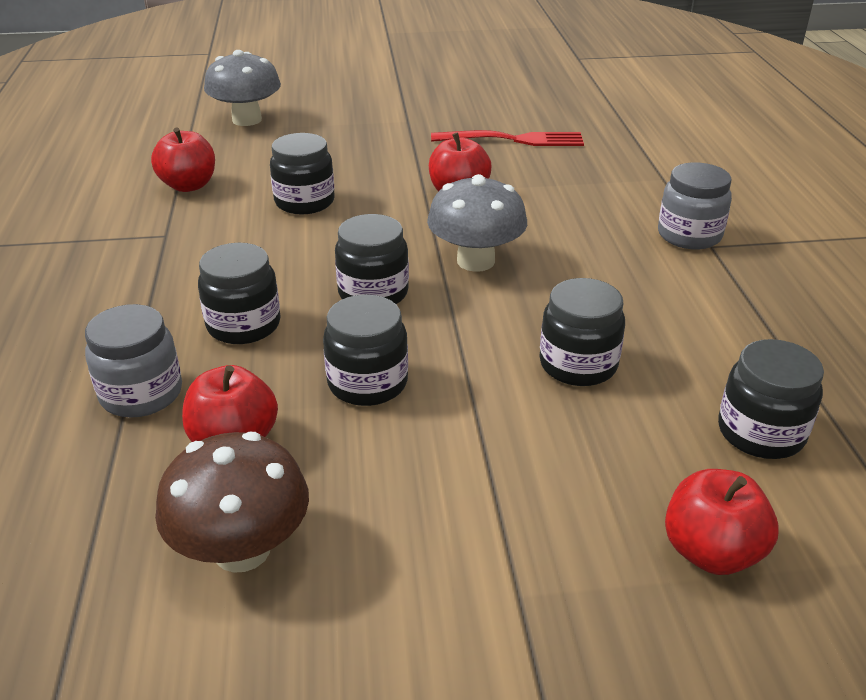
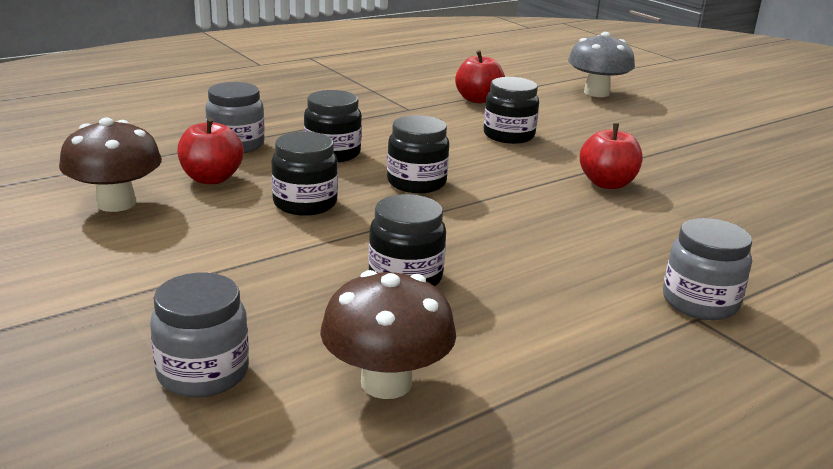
camera: 60 degrees right, 10 degrees down
(475, 261) = (509, 210): grey mushroom -> none
(513, 140) = (745, 188): red fork -> none
(711, 552) = (203, 373): red apple -> grey jar
(760, 433) = (386, 382): black jar -> brown mushroom

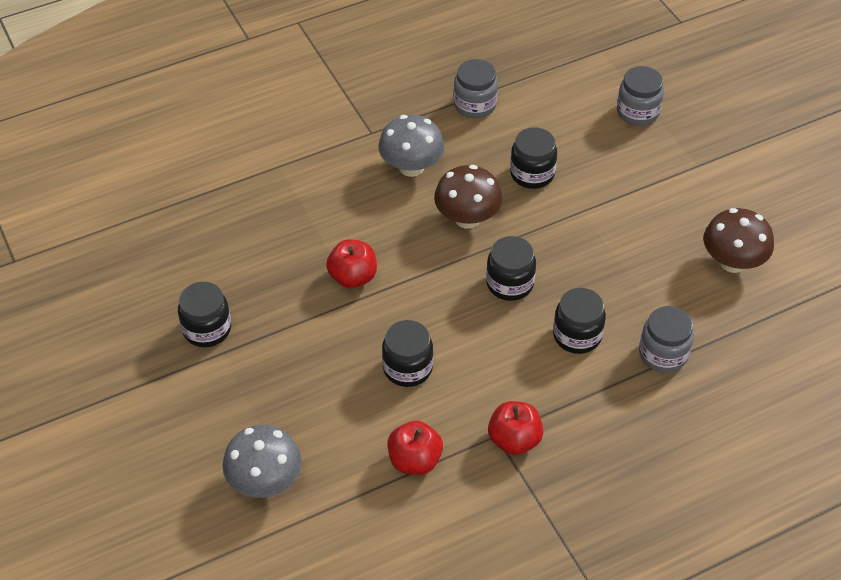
camera: 170 degrees left, 25 degrees up
(211, 179) = (672, 295): red apple -> red apple (514, 440)
(305, 203) = (597, 257): black jar -> black jar (207, 329)
(386, 382) = (550, 101): brown mushroom -> brown mushroom (467, 218)
(601, 278) = (411, 167): none -> grey mushroom
(700, 302) = (362, 144): grey jar -> grey jar (475, 105)

